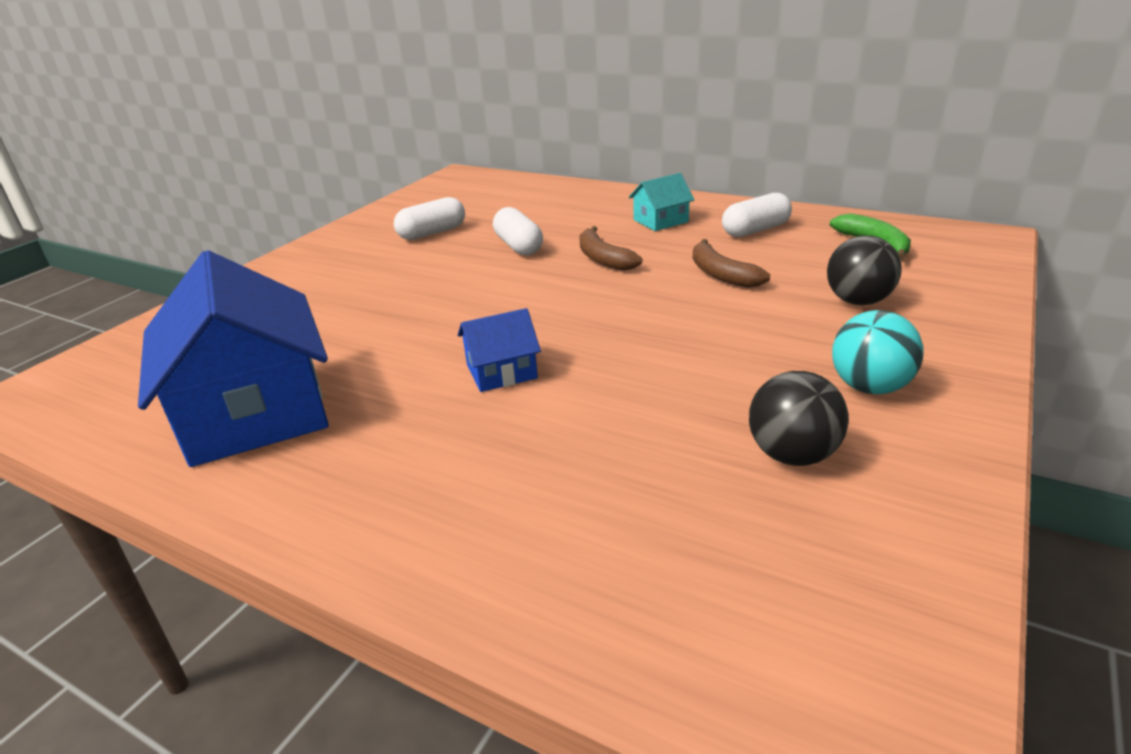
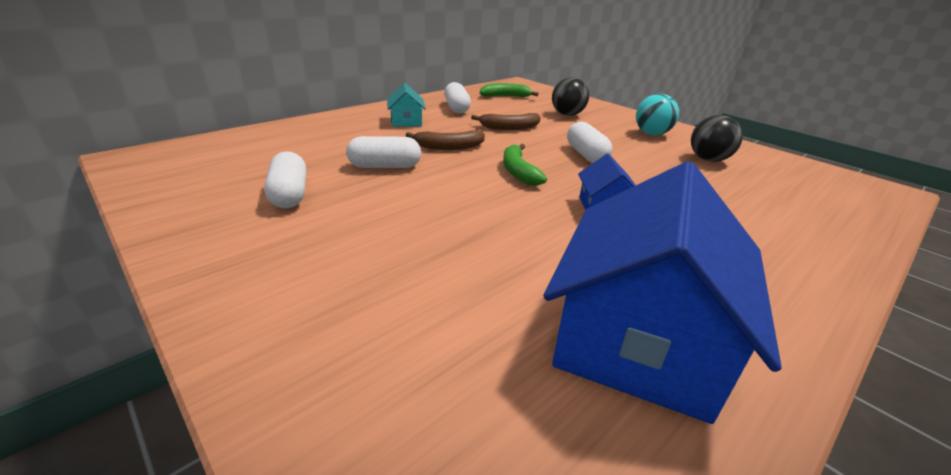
camera: 75 degrees left, 0 degrees up
(255, 411) = (638, 339): blue house -> blue house turned 60 degrees counterclockwise
(567, 307) = (518, 171): none -> green banana
(677, 339) = (586, 154): none -> white capsule

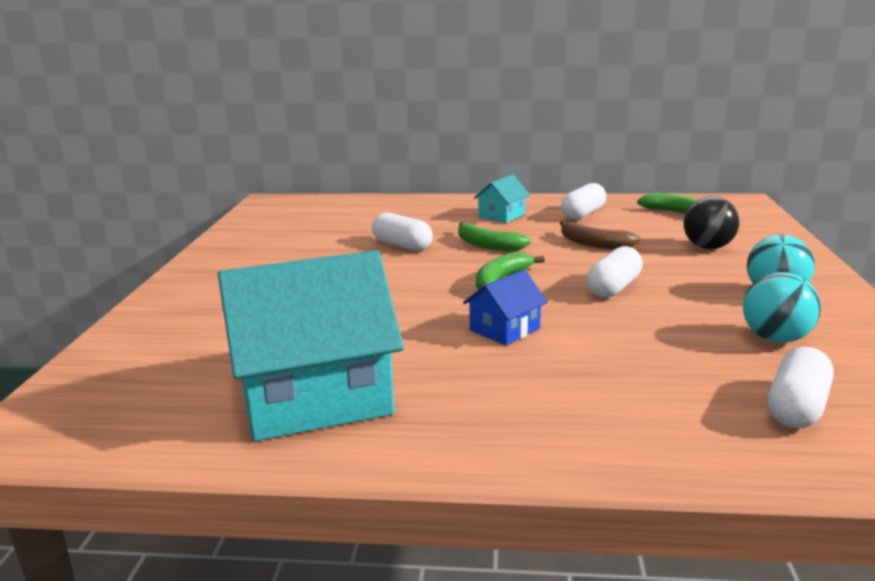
camera: 50 degrees right, 10 degrees down
(289, 194) = (305, 246): white capsule -> white capsule (797, 407)
(448, 147) = (487, 245): brown banana -> green banana
(638, 339) = (315, 396): blue house -> turquoise house
(708, 159) = (775, 339): black ball -> turquoise ball

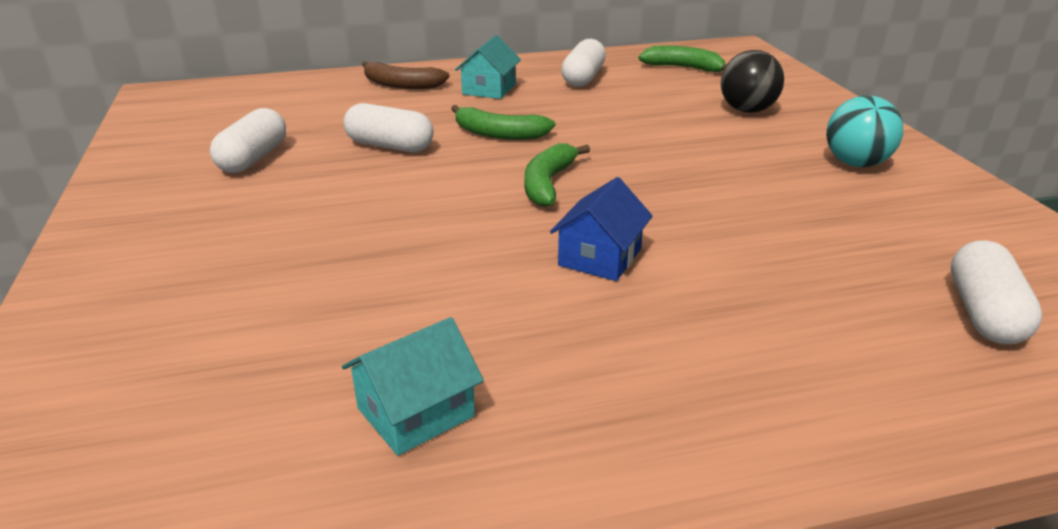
camera: 20 degrees left, 10 degrees up
(315, 396) = (416, 412): turquoise house -> turquoise house, size x0.46
(593, 244) = (622, 118): brown banana -> brown banana (401, 85)
(613, 288) = (685, 177): white capsule -> white capsule (253, 158)
(775, 339) = (898, 224): turquoise ball -> none

